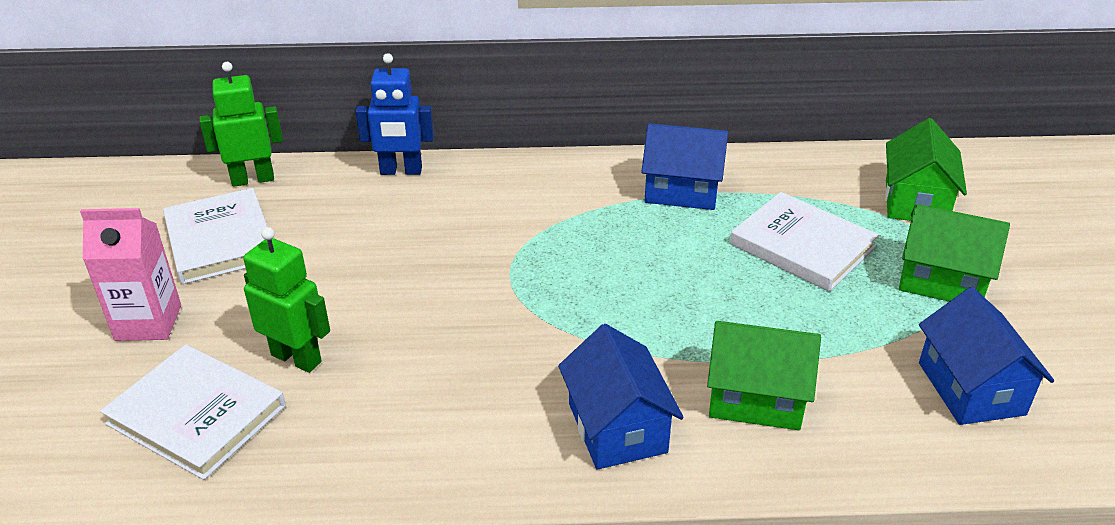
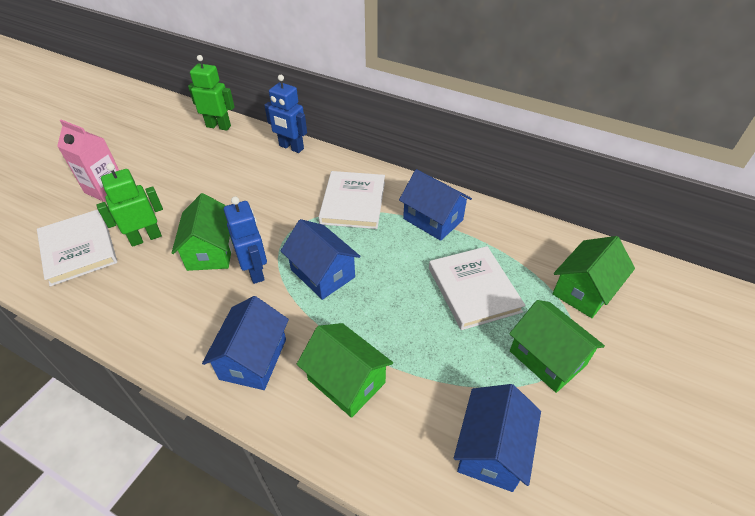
camera: 30 degrees right, 10 degrees up
(220, 240) = (174, 156): white book -> white book (353, 202)
(297, 358) = (146, 238): green robot -> green robot turned 90 degrees counterclockwise
(420, 334) = (211, 251): none -> green house
(512, 333) = (255, 271): none -> blue robot
(606, 300) = (322, 273): none -> blue house

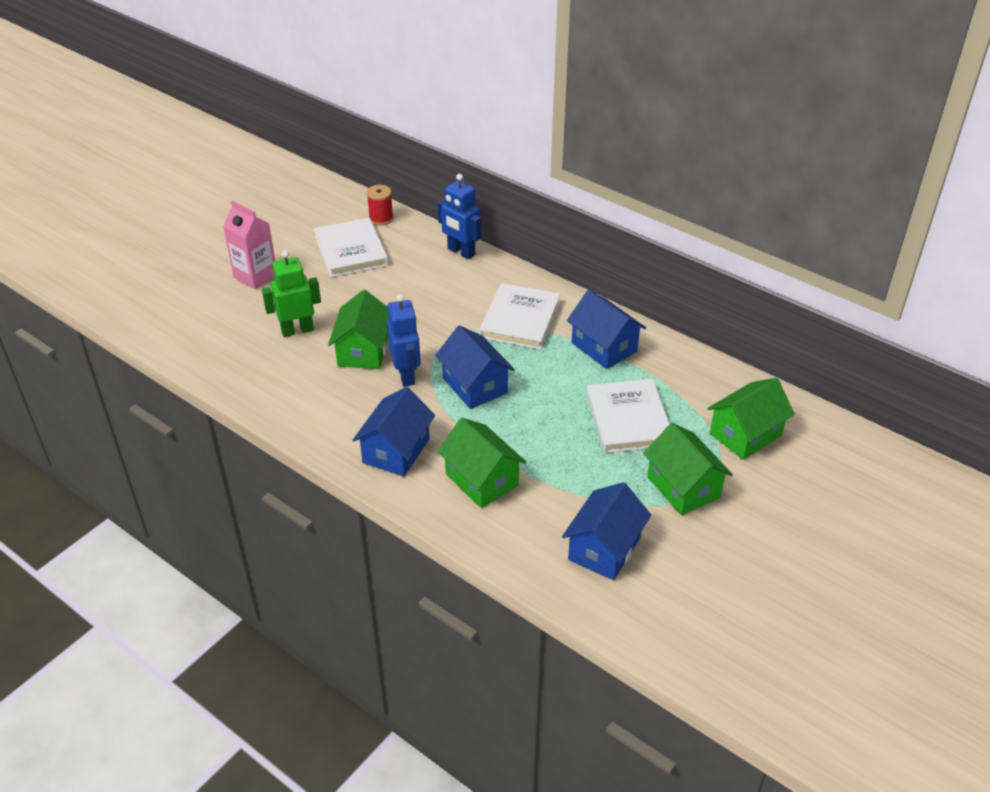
camera: 10 degrees right, 5 degrees down
(78, 249) = (230, 333): white book -> white book (351, 251)
(218, 126) = (381, 218): green robot -> red spool

